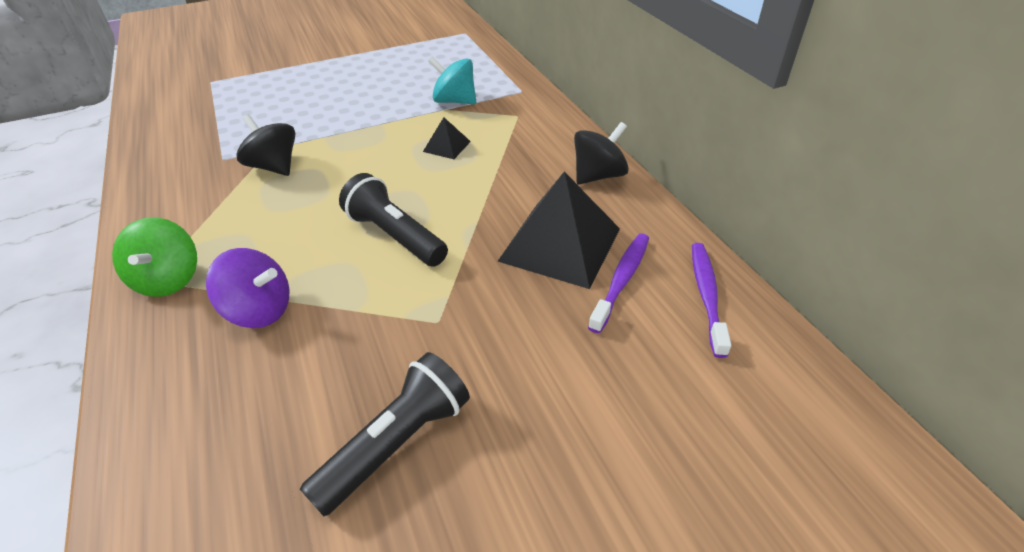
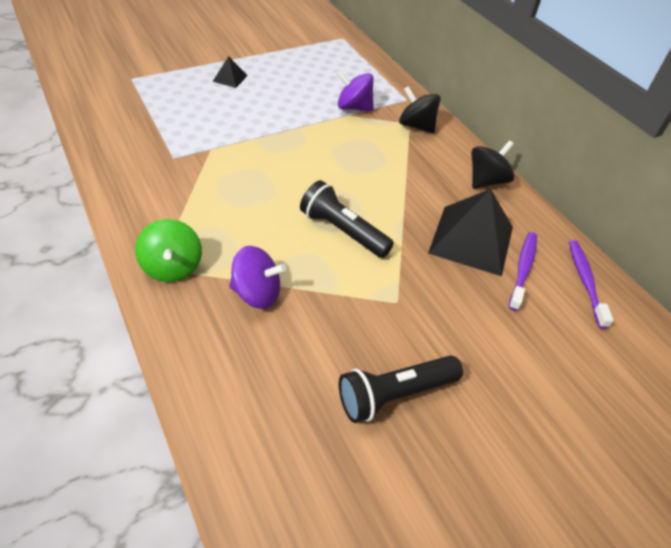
camera: 10 degrees left, 5 degrees up
(274, 167) = (221, 166): black spinning top -> black spinning top (416, 126)
(396, 444) = (395, 394): black flashlight -> black flashlight turned 150 degrees counterclockwise
(447, 146) = (360, 151): black pyramid -> black pyramid (230, 78)
(454, 101) = (353, 107): turquoise spinning top -> purple spinning top

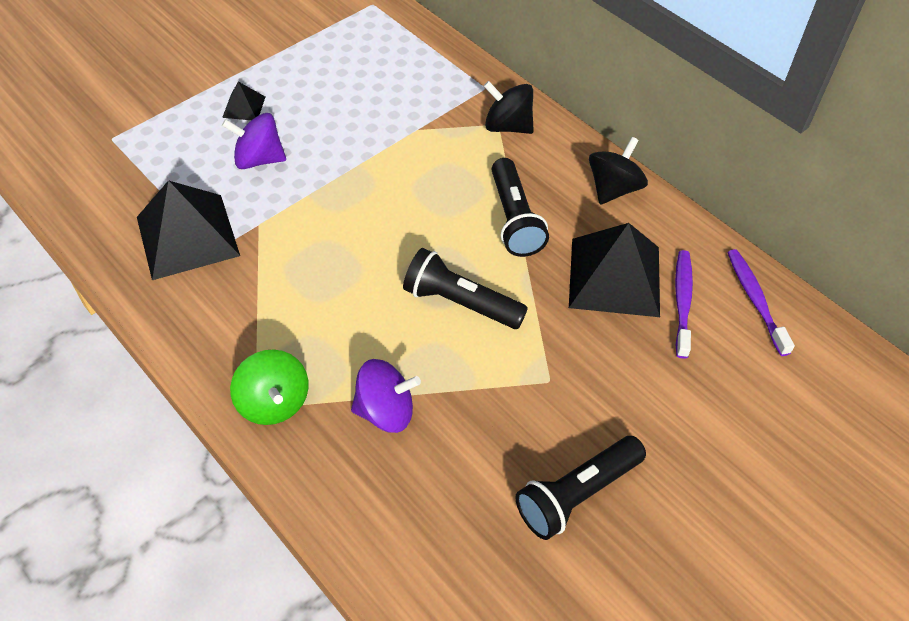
camera: 10 degrees left, 5 degrees up
(157, 145) = (188, 236): none -> black pyramid
(353, 107) = (420, 116): purple spinning top -> purple spinning top (259, 159)
(403, 185) = (514, 219): none -> black flashlight

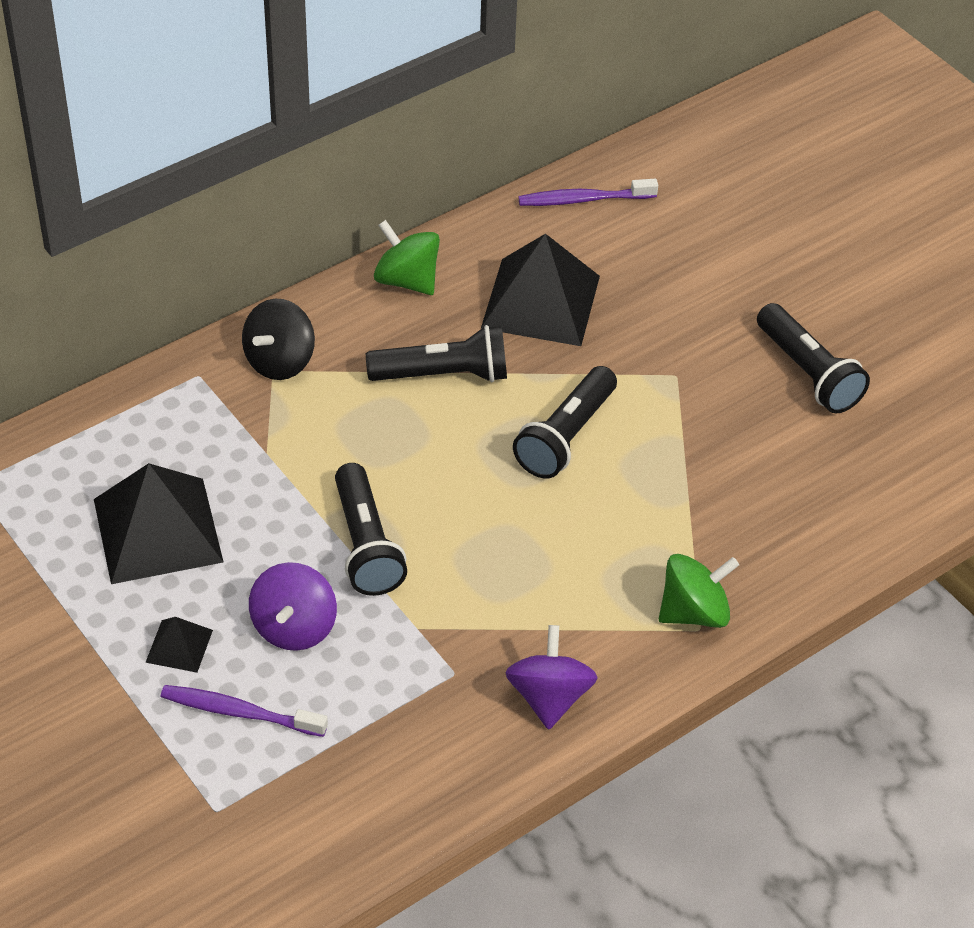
camera: 85 degrees left, 5 degrees down
(188, 236) = (428, 705): black pyramid -> black pyramid (158, 530)
(335, 189) = (366, 545): none -> black flashlight
(385, 411) = (708, 513): purple spinning top -> purple spinning top (549, 697)
(613, 189) = (407, 280): black spinning top -> green spinning top
(682, 302) = (581, 255): purple toothbrush -> purple toothbrush (239, 712)

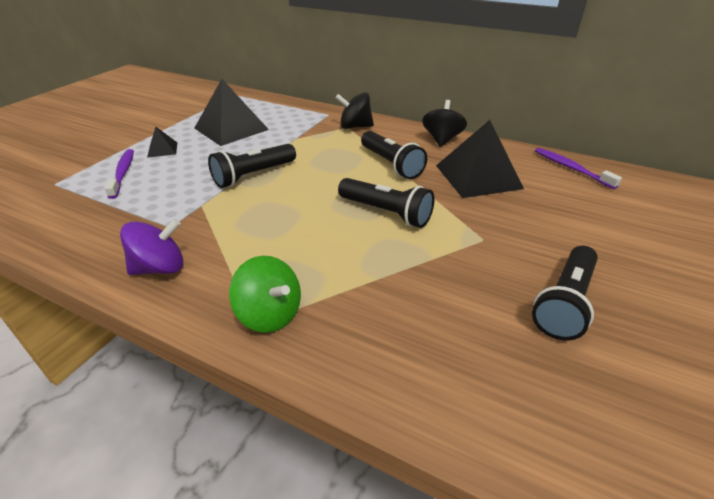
camera: 65 degrees right, 10 degrees down
(294, 627) = (186, 172): purple spinning top -> none
(407, 280) = (442, 139): green spinning top -> black spinning top
(566, 436) = (386, 213): black flashlight -> black flashlight turned 150 degrees counterclockwise

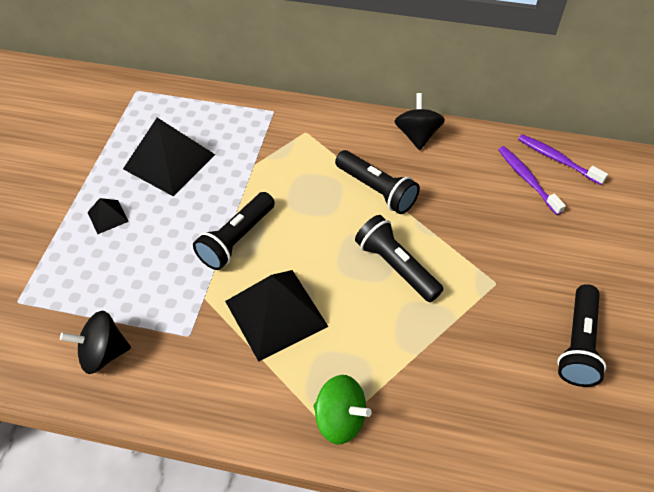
camera: 15 degrees left, 15 degrees up
(123, 173) = (86, 267): purple toothbrush -> purple toothbrush (527, 179)
(160, 268) = (211, 391): purple spinning top -> none
(355, 126) = (313, 130): black spinning top -> black spinning top (103, 353)
(386, 213) = (396, 267): black flashlight -> black flashlight turned 150 degrees counterclockwise
(478, 176) = (470, 192): black pyramid -> black pyramid (275, 313)

